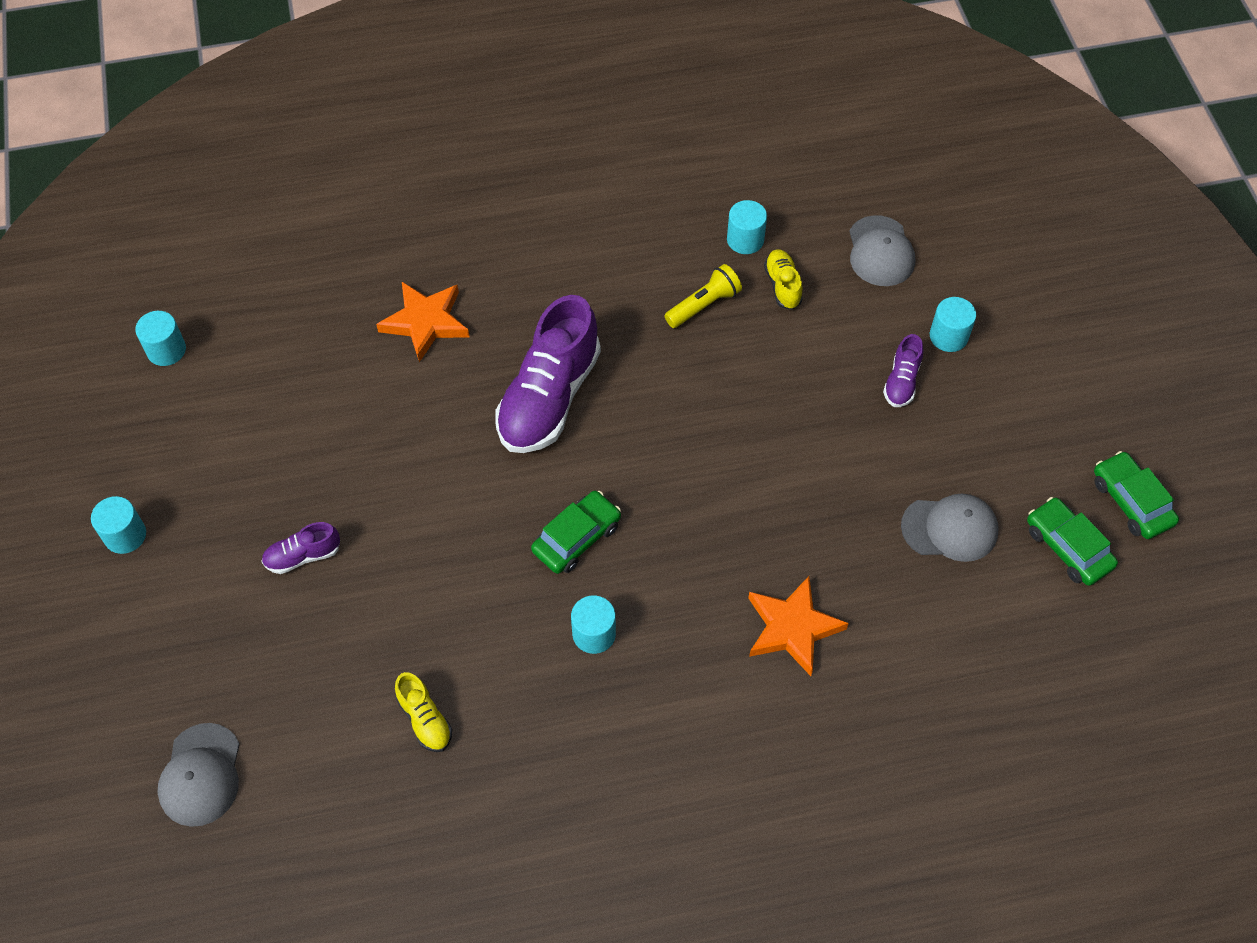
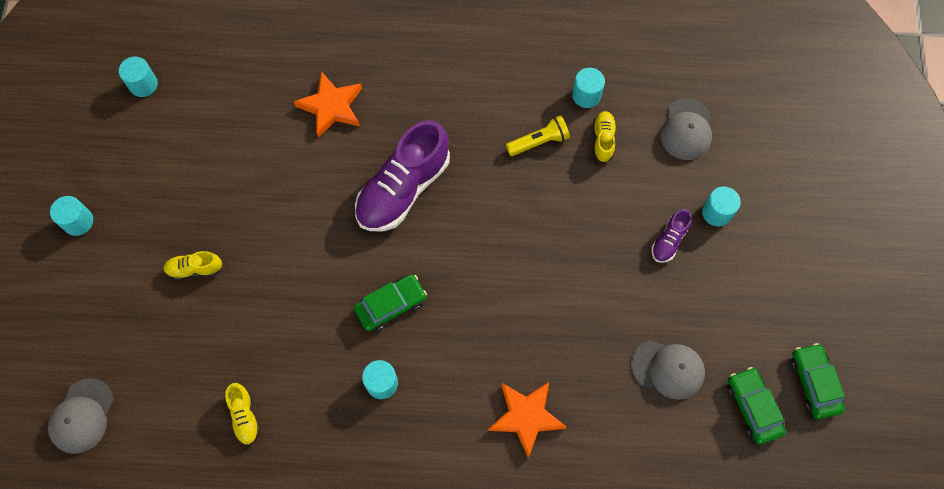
camera: 15 degrees right, 10 degrees up
(303, 556) = (195, 269): purple shoe -> yellow shoe

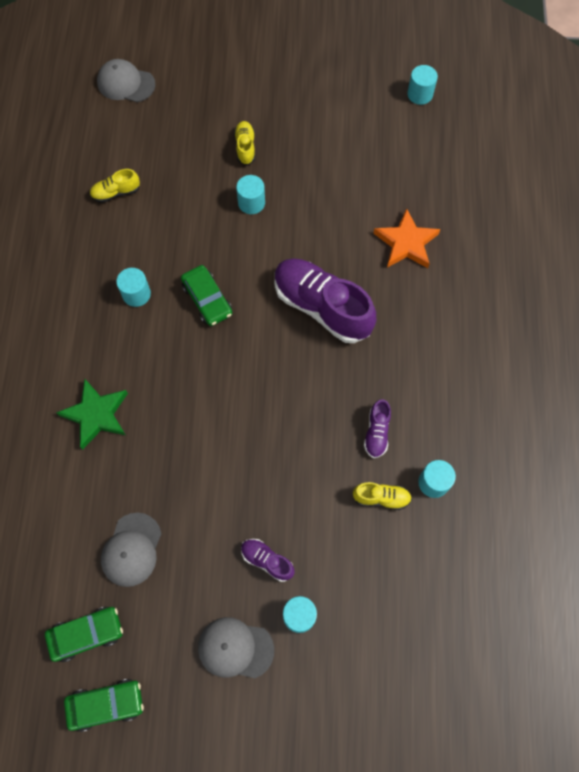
camera: 90 degrees right, 0 degrees up
(78, 221) = (289, 62): turquoise cylinder -> turquoise cylinder (251, 203)
(526, 416) = (96, 414): orange star -> green star
(539, 141) = (376, 432): yellow flashlight -> purple shoe
(686, 129) = (397, 590): grey cap -> grey cap (235, 648)

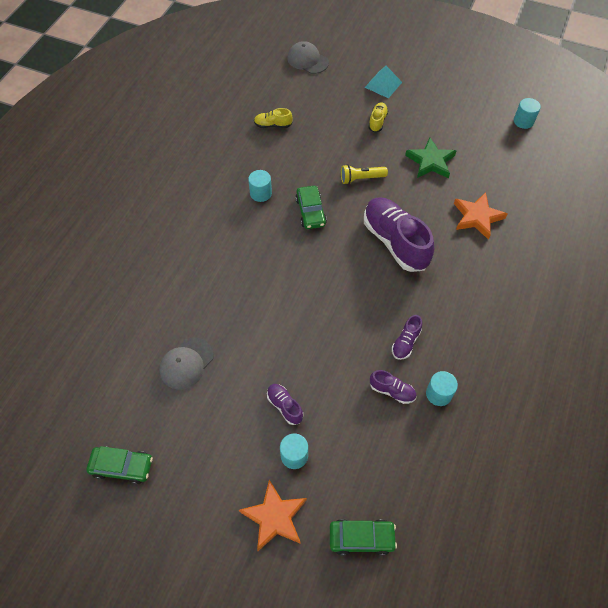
camera: 20 degrees right, 10 degrees down
(86, 634) = (129, 411): green car -> green car (361, 538)
(96, 414) = (199, 263): green star -> green star (430, 161)
(234, 92) = (383, 84): none -> turquoise pyramid
(235, 648) = (235, 462): grey cap -> none
(251, 203) = (368, 158): turquoise cylinder -> none
(253, 234) = (361, 179): none -> yellow flashlight
(303, 695) = (274, 517): none -> orange star
(381, 498) = (392, 391): yellow shoe -> purple shoe

